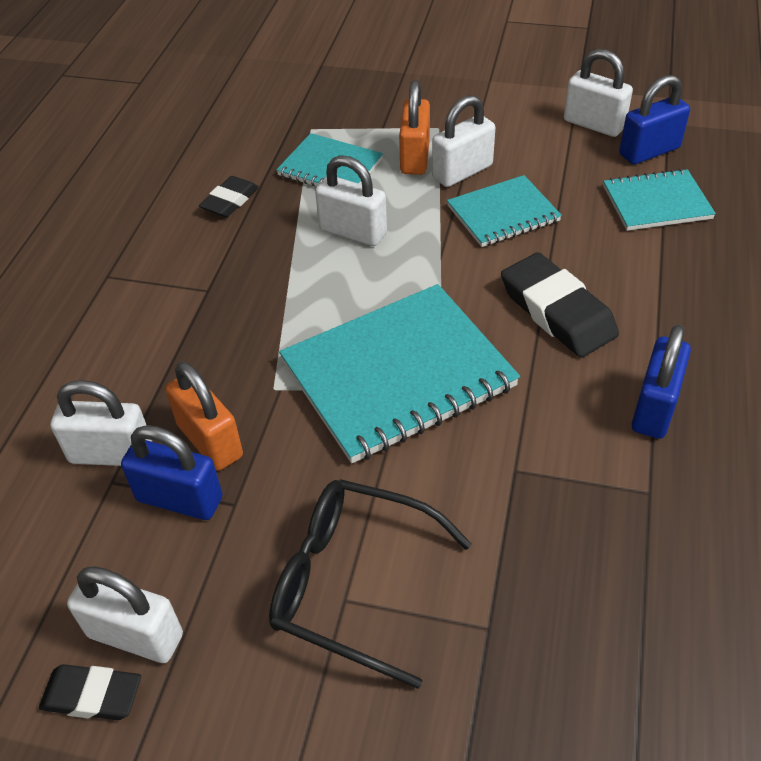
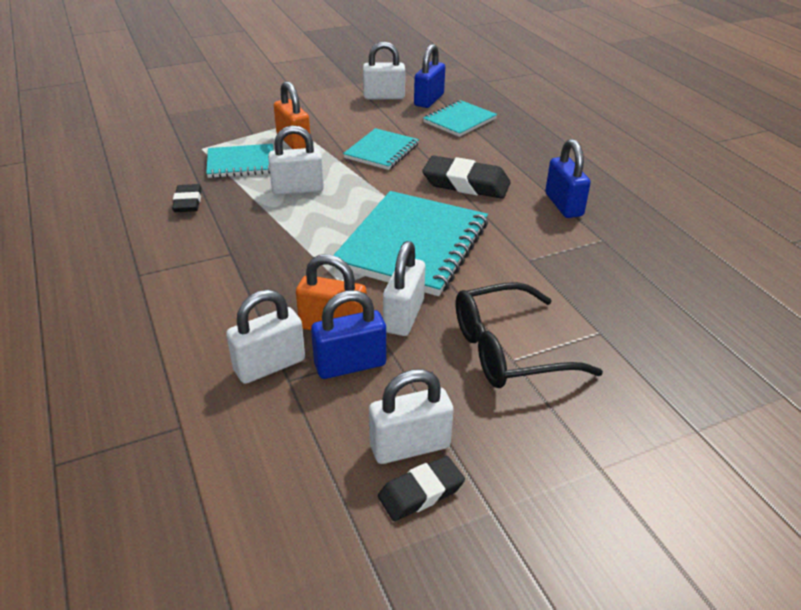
camera: 40 degrees left, 10 degrees down
(462, 172) = (332, 139): white padlock -> white padlock (404, 316)

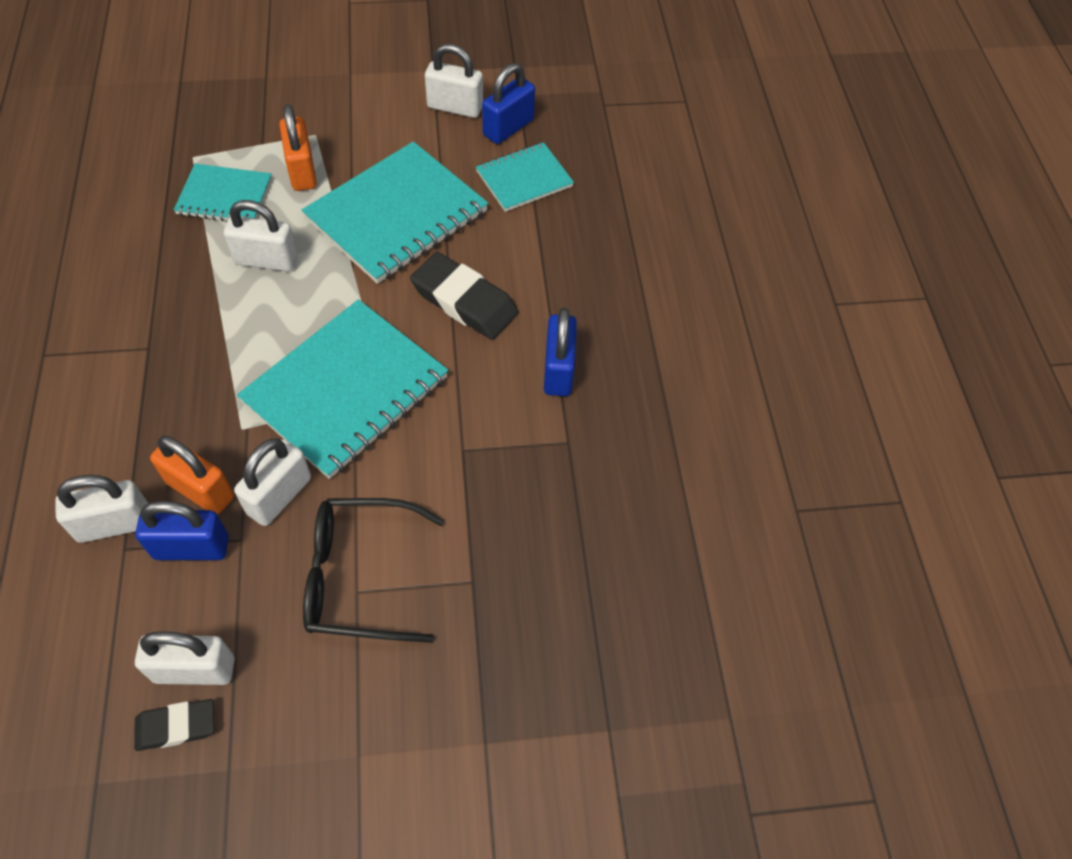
camera: 15 degrees right, 20 degrees up
(188, 202) = (138, 251): black eraser -> none
(381, 151) = (396, 215): turquoise notebook -> turquoise notebook, size x1.79

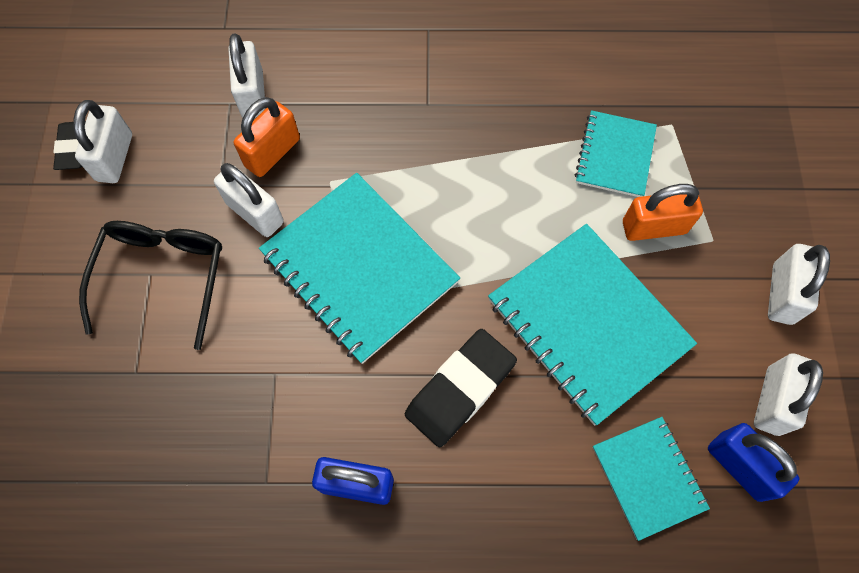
camera: 100 degrees right, 10 degrees up
(191, 547) = (219, 149): blue padlock -> none
(266, 260) = (527, 196): white padlock -> white padlock (782, 294)

